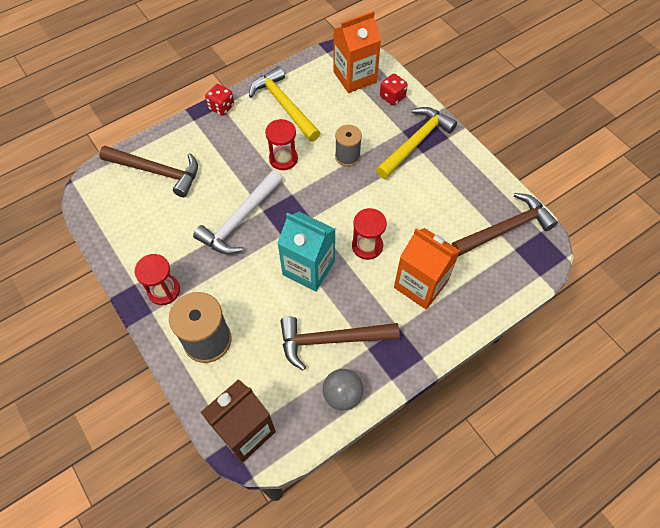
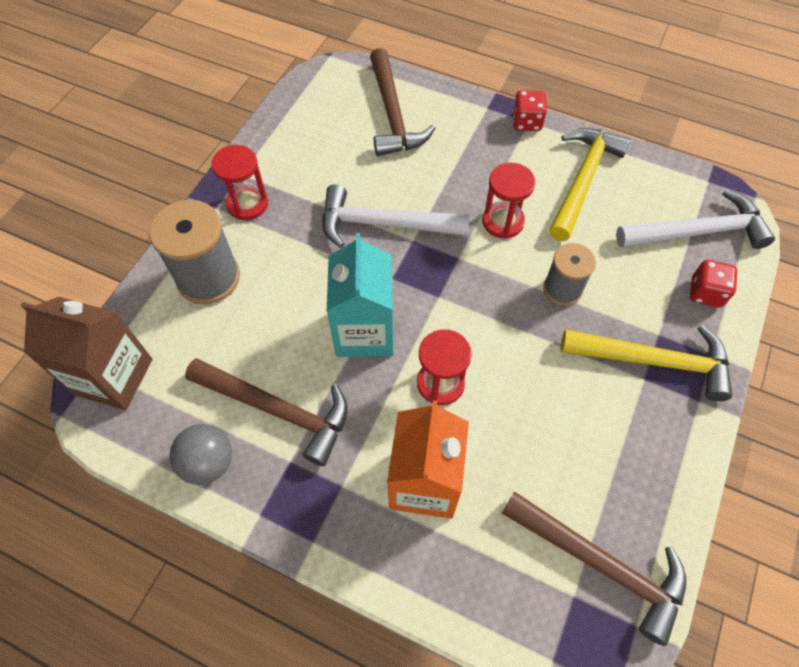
camera: 60 degrees right, 0 degrees up
(331, 340) = (278, 410): brown hammer -> brown hammer turned 150 degrees clockwise
(355, 77) = (698, 232): orange carton -> white hammer

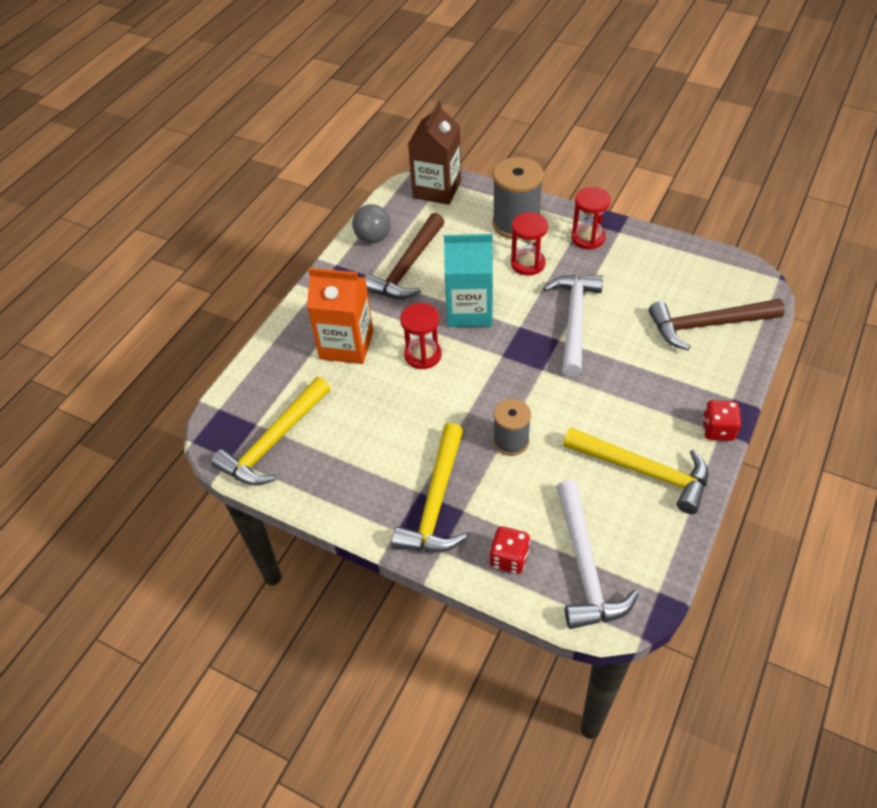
camera: 95 degrees right, 10 degrees down
(503, 221) = (584, 402): red hourglass -> red hourglass (528, 263)
(600, 564) = (274, 442): brown hammer -> yellow hammer

